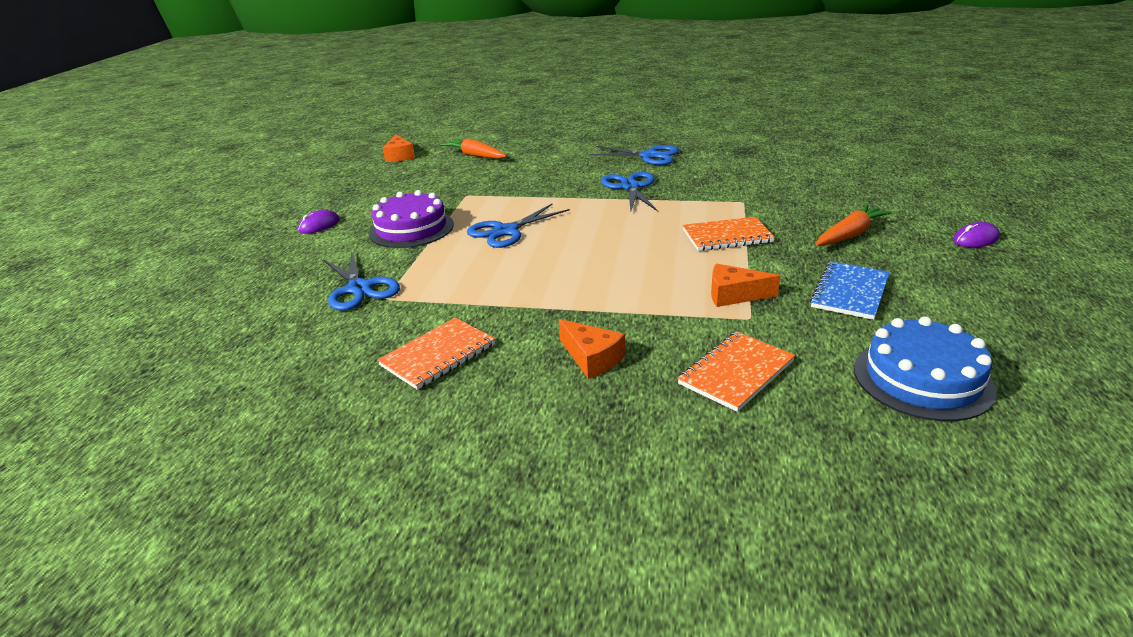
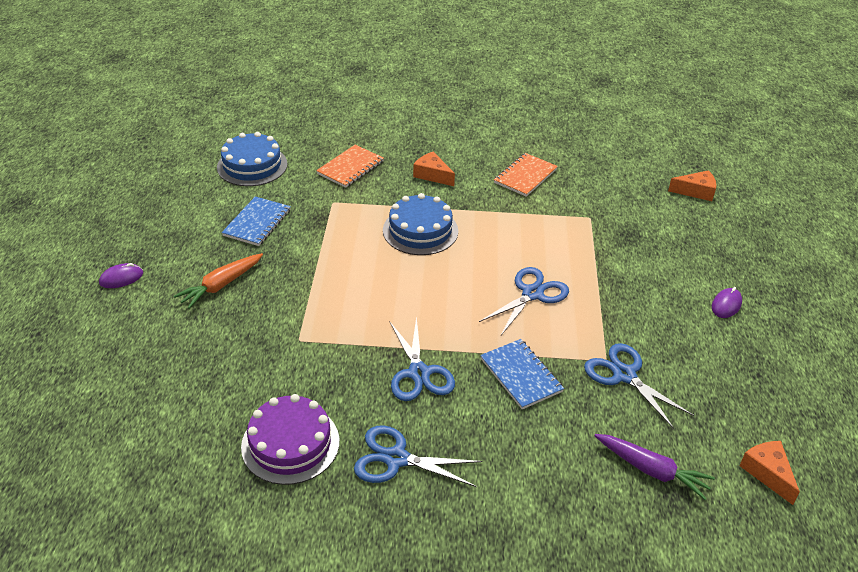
camera: 170 degrees right, 10 degrees up
(359, 288) = (617, 226): blue scissors -> blue scissors (624, 375)
(411, 229) = (627, 299): purple cake -> purple cake (290, 443)
(475, 155) = (651, 470): orange carrot -> purple carrot
(544, 187) = (521, 375): none -> blue notebook
(619, 284) = (420, 230): none -> blue cake
(727, 236) = (328, 284): orange notebook -> none
(734, 295) = (338, 220): orange cheese -> orange cheese (696, 191)

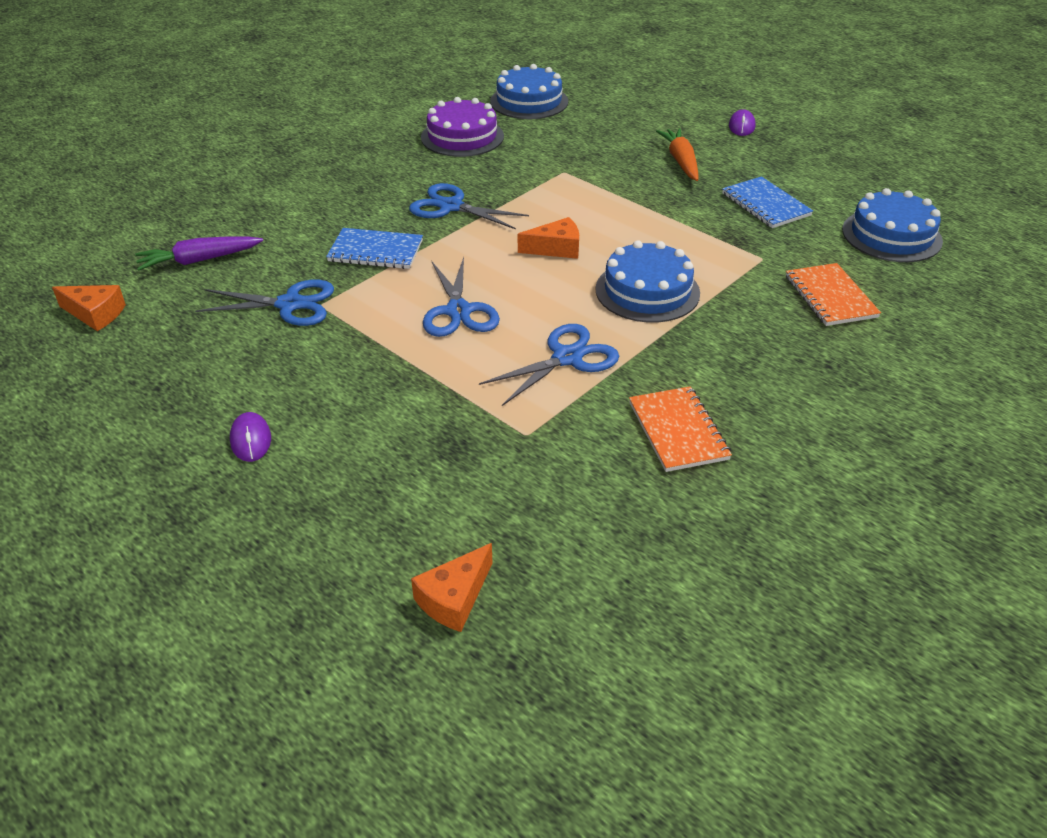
camera: 130 degrees right, 0 degrees up
(166, 441) = (529, 101): none -> blue cake
(396, 459) = (388, 166): blue scissors -> blue scissors (567, 358)
(432, 175) = (756, 351): orange cheese -> orange cheese (556, 248)

